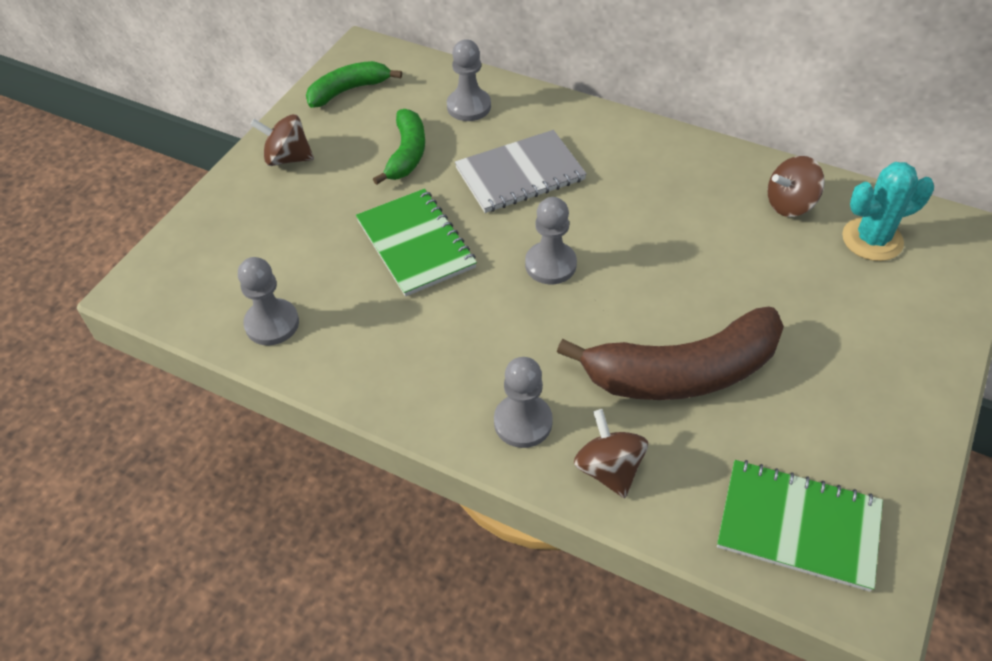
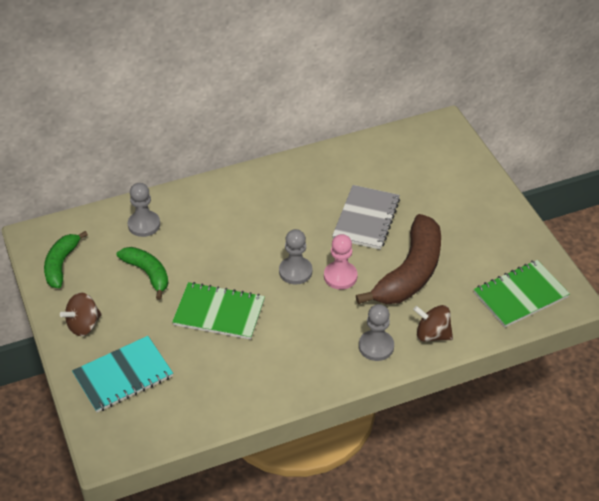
camera: 50 degrees left, 5 degrees down
(250, 232) = (123, 376): none -> turquoise notebook
(272, 324) = (204, 405): grey pawn -> none
(520, 174) = (221, 240): grey notebook -> grey notebook (366, 219)
(592, 309) = (340, 276): none -> pink pawn
(790, 204) = (361, 163): brown spinning top -> none
(872, 240) = (412, 155): turquoise cactus -> none

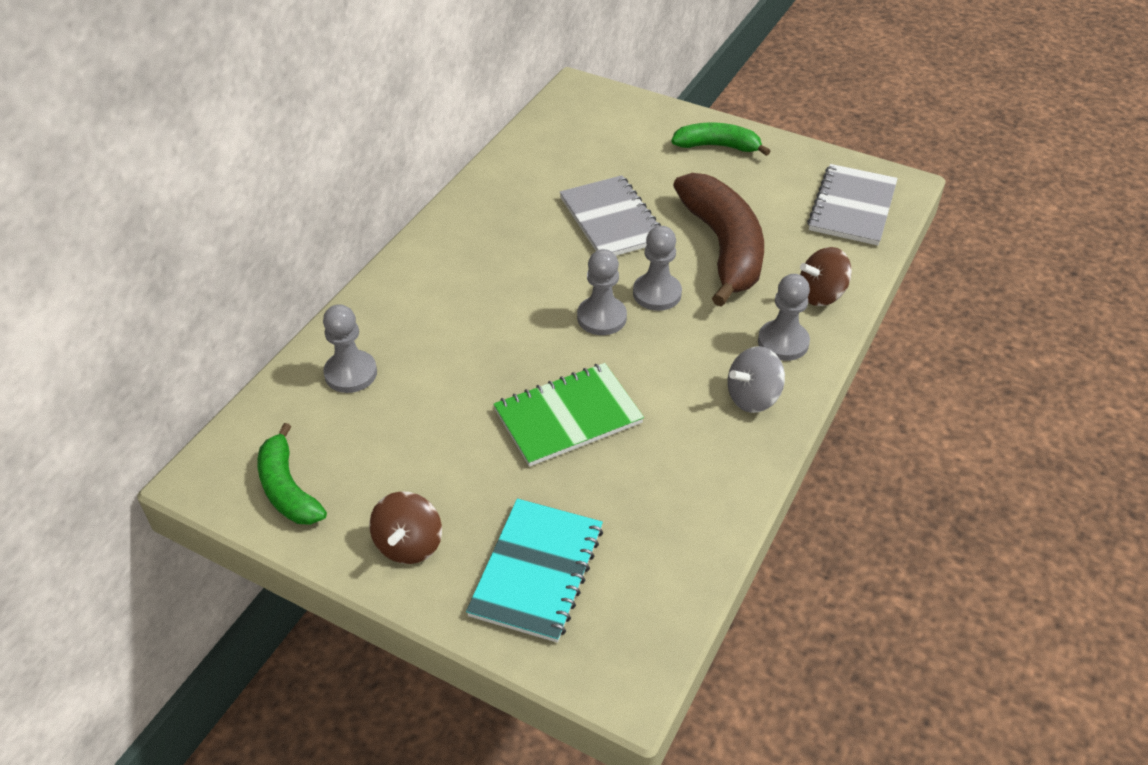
camera: 40 degrees left, 0 degrees up
(147, 273) = (423, 427): green banana -> green banana (717, 146)
(322, 364) = (753, 397): none -> grey spinning top
(340, 276) = (657, 293): pink pawn -> grey pawn
(520, 295) = (852, 207): green notebook -> grey notebook

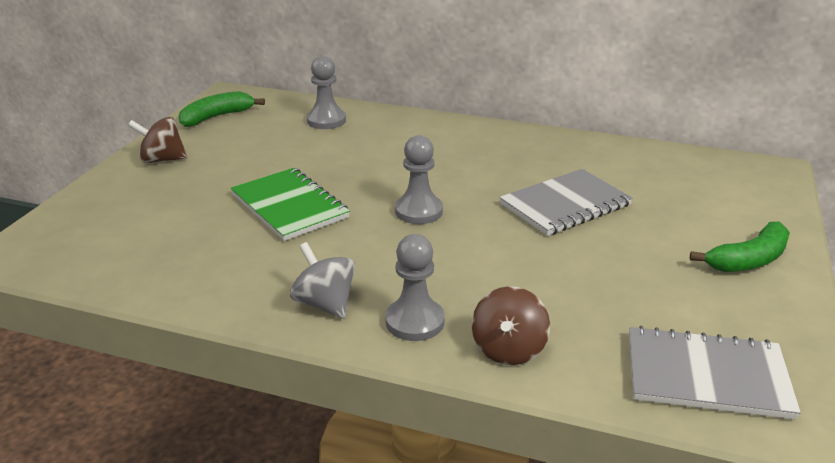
camera: 80 degrees right, 15 degrees down
(537, 571) = (126, 208): turquoise notebook -> none
(657, 293) = (464, 237): grey pawn -> none
(717, 146) = (749, 260): green banana -> green banana turned 60 degrees clockwise
(723, 247) = (559, 274): brown banana -> none
(821, 295) = (508, 349): brown spinning top -> brown spinning top turned 135 degrees counterclockwise

